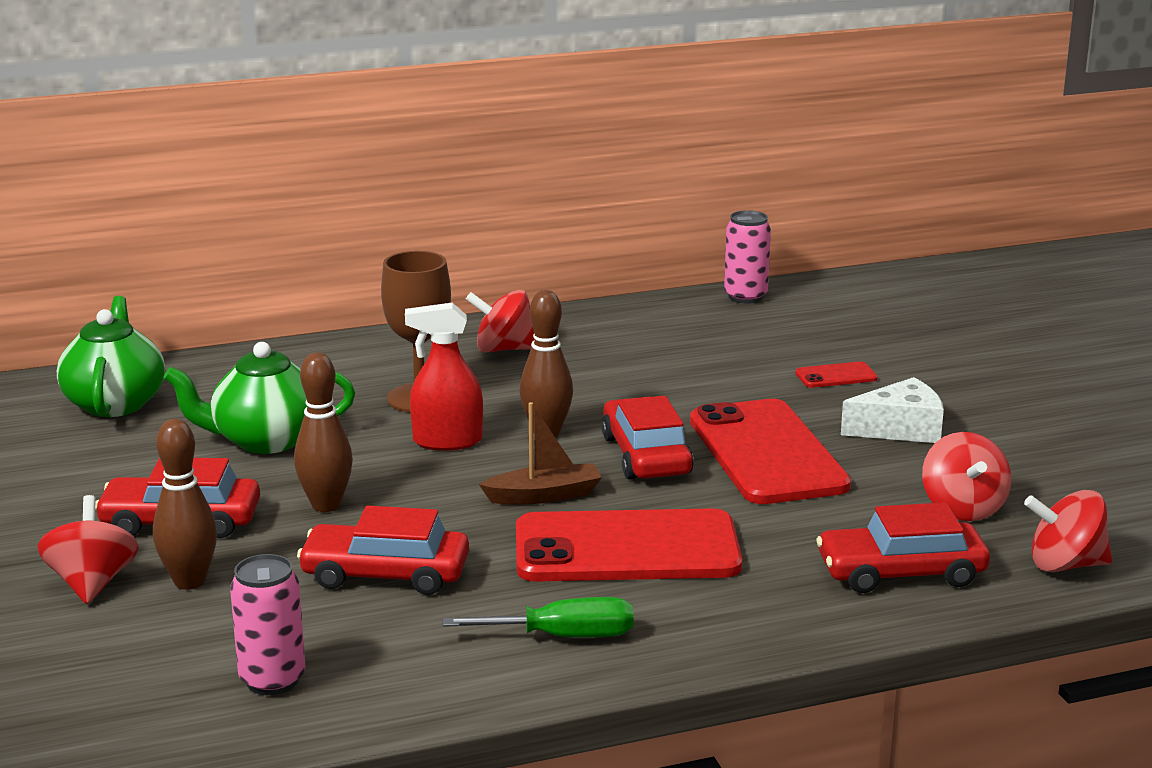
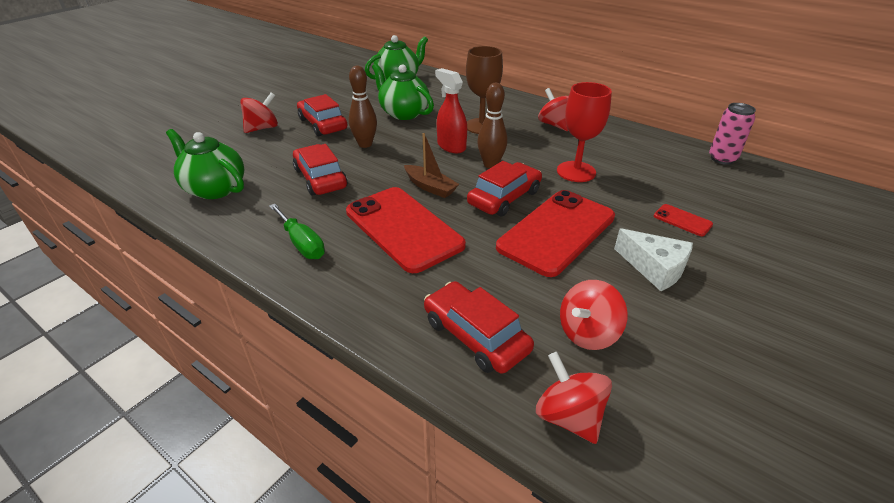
camera: 55 degrees right, 15 degrees up
(190, 581) = (279, 143): brown bowling pin -> none
(272, 680) = (215, 189): pink can -> green teapot
(649, 387) = (576, 172): none -> red goblet

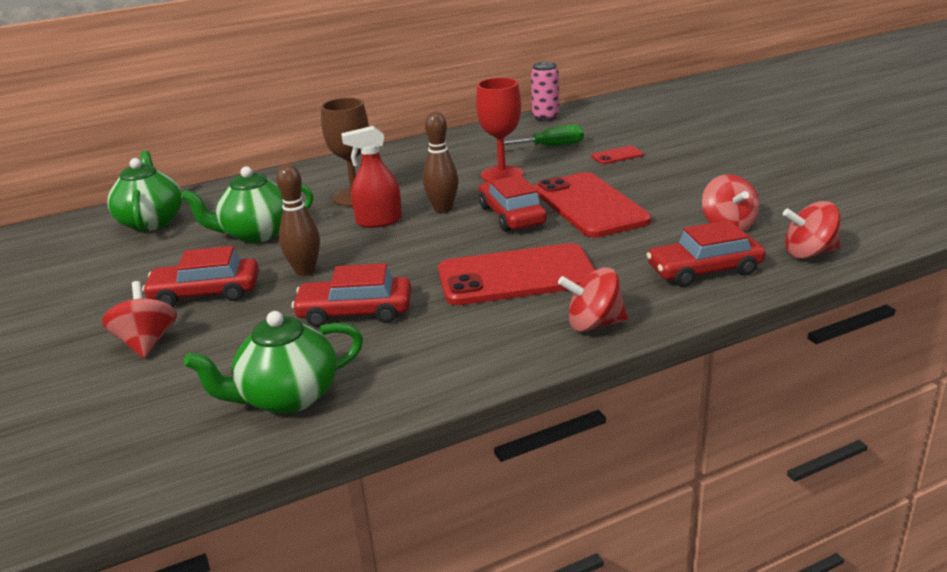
camera: 60 degrees left, 10 degrees down
(302, 243) = (489, 340): green screwdriver -> green screwdriver (551, 146)
(430, 187) = (451, 248): brown boat -> none
(555, 125) = (402, 162): red spinning top -> red spinning top (594, 324)
(654, 268) = (669, 182): white cheese -> none

